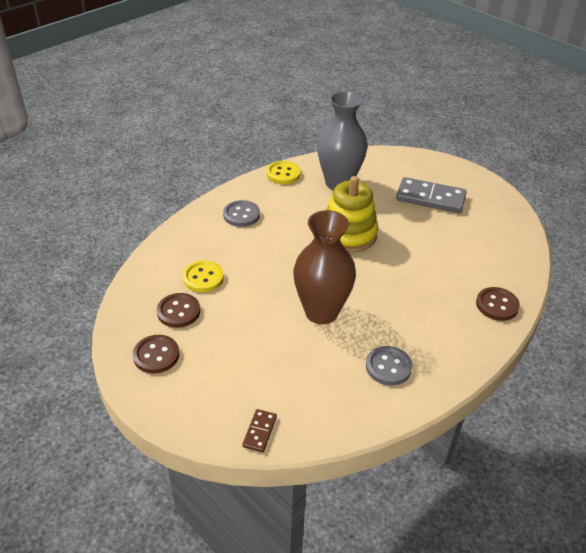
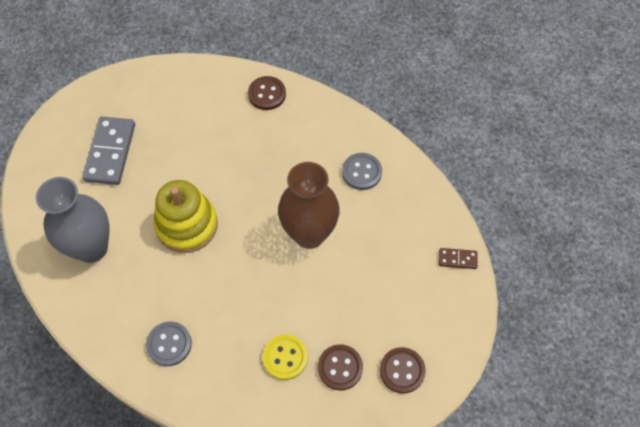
camera: 100 degrees left, 20 degrees up
(283, 174) = (78, 314): yellow button -> none

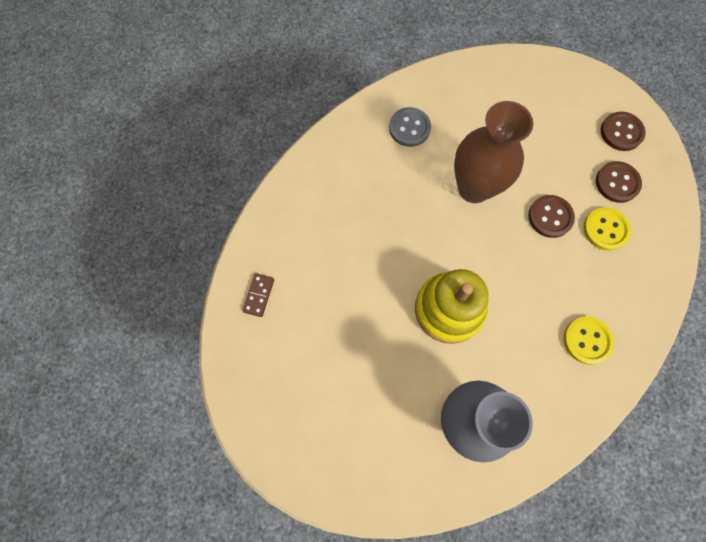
camera: 80 degrees left, 10 degrees up
(110, 152) = (338, 390): grey domino -> none
(169, 344) = (587, 340): grey button -> yellow button
(267, 94) = (292, 204): brown button -> brown button (550, 217)
(457, 259) = (515, 66): brown domino -> brown domino (259, 295)

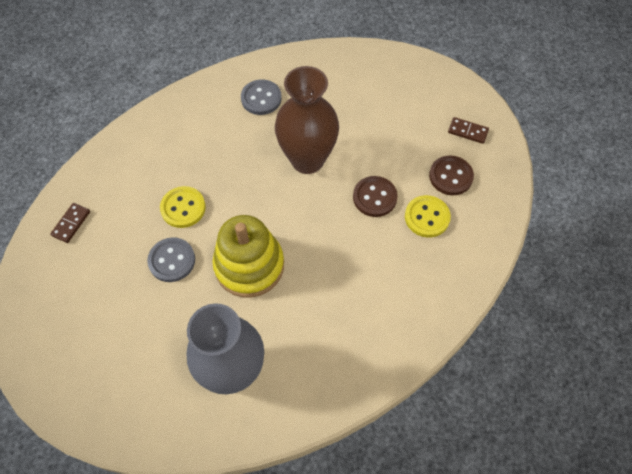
camera: 10 degrees right, 10 degrees down
(371, 317) = (172, 260): none -> grey button
(587, 340) = (379, 317): yellow button -> yellow button (183, 208)
(621, 132) = (467, 131): brown button -> brown domino

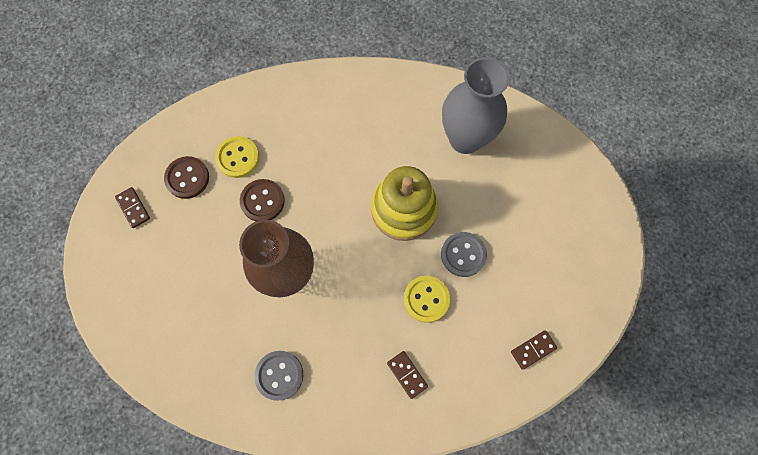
camera: 145 degrees left, 10 degrees up
(166, 150) = (407, 374): none -> brown domino

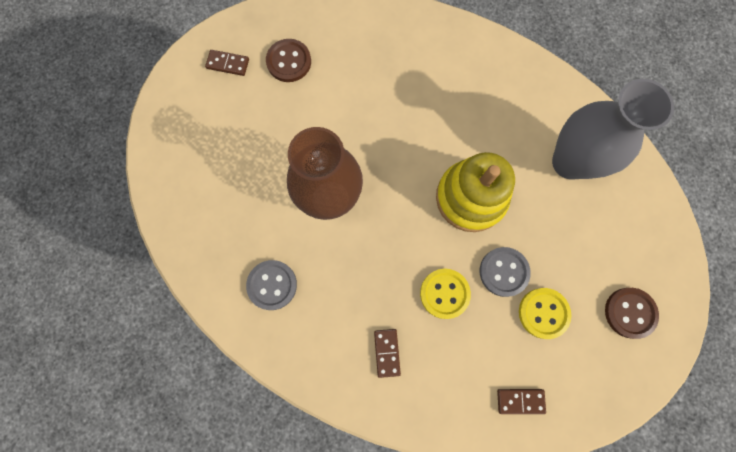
camera: 30 degrees right, 5 degrees up
(133, 208) = (228, 64): brown domino -> brown domino turned 75 degrees counterclockwise
(238, 158) = (343, 66): yellow button -> yellow button (543, 313)
(262, 201) = (344, 118): brown button -> brown button (629, 313)

